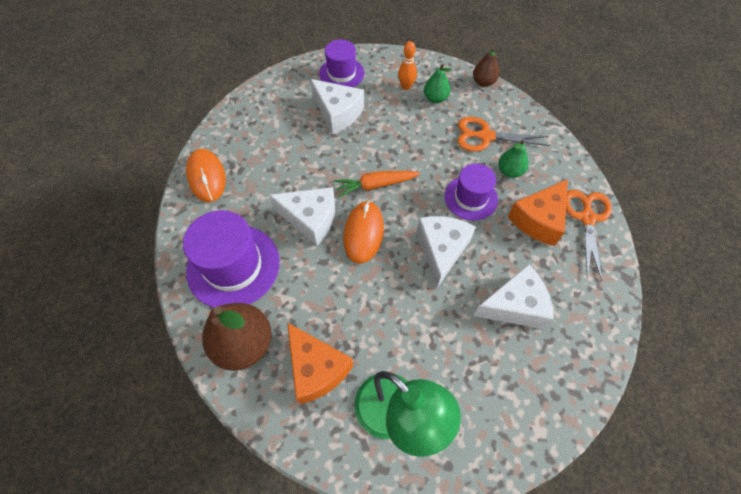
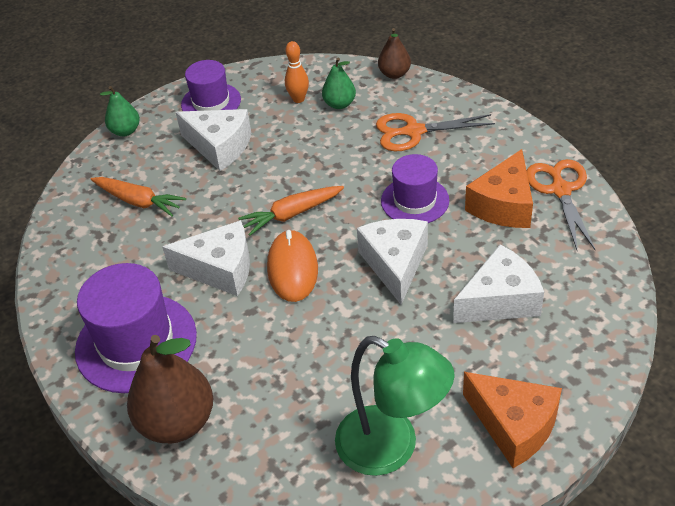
camera: 10 degrees left, 15 degrees down
(207, 177) = (69, 254): orange mouse -> none
(267, 145) = (138, 201): none -> orange carrot
(316, 369) = (277, 425): orange cheese -> orange cheese (514, 426)
(510, 171) = (454, 162): green pear -> green pear (125, 131)

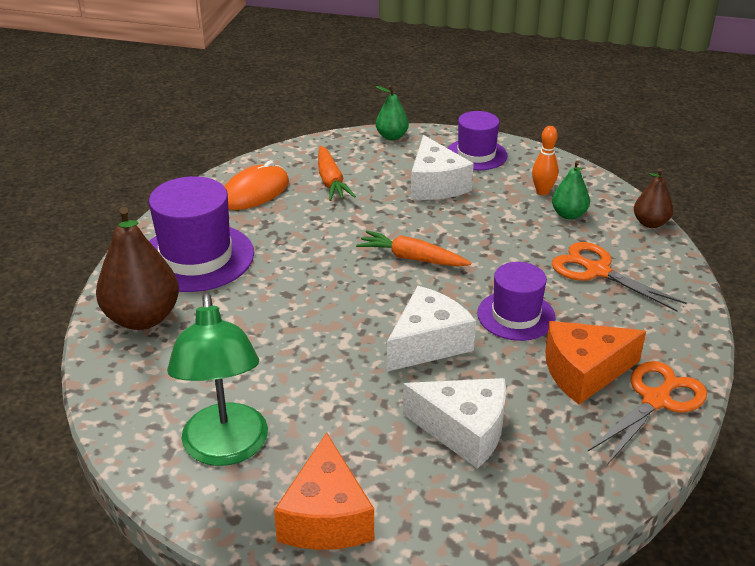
camera: 45 degrees right, 10 degrees down
(220, 269) = (311, 255): white cheese -> none
(292, 268) = (355, 290): orange mouse -> orange mouse (255, 192)

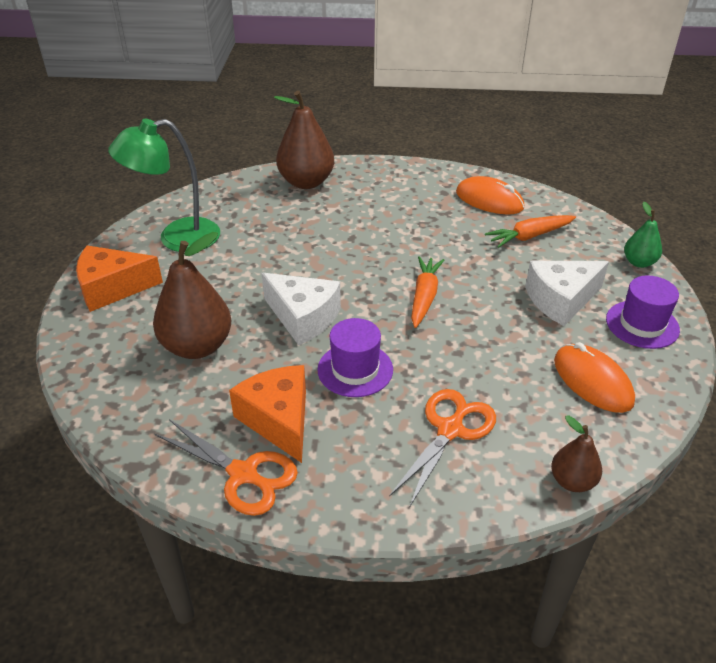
camera: 80 degrees right, 5 degrees up
(196, 257) = (385, 190): purple hat -> none
(464, 431) = (197, 346): white cheese -> brown pear
(542, 192) = (592, 381): orange bowling pin -> orange mouse
(569, 215) = (554, 404): green pear -> none

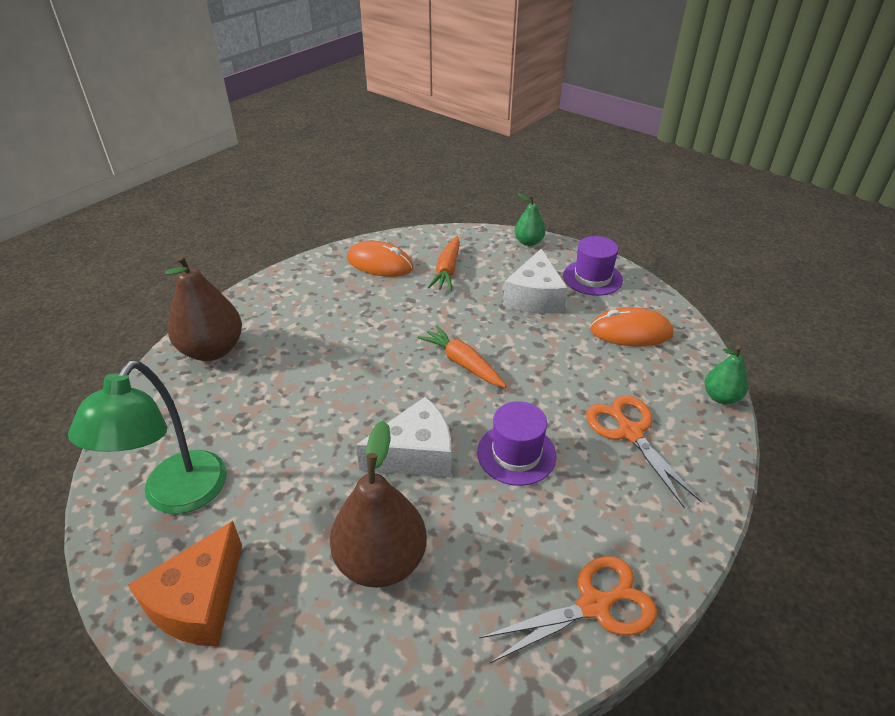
camera: 55 degrees left, 0 degrees up
(279, 420) = (541, 542): orange cheese -> none
(489, 200) = (379, 263): orange mouse -> orange mouse turned 45 degrees clockwise
(572, 481) = (721, 397): brown pear -> green pear

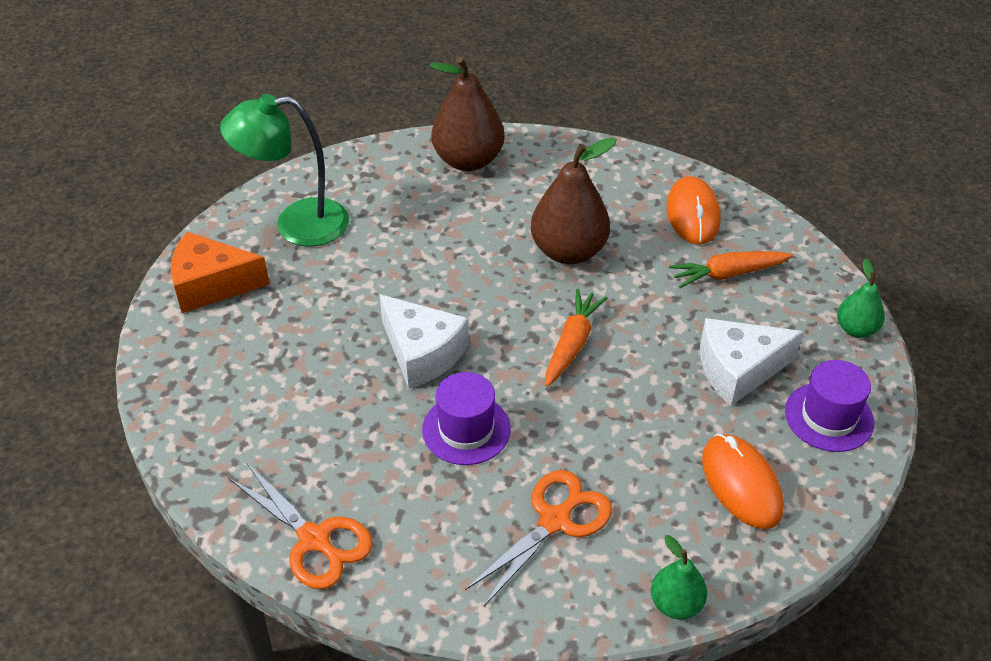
camera: 65 degrees right, 5 degrees up
(381, 561) = (293, 375): brown pear -> brown pear (568, 251)

